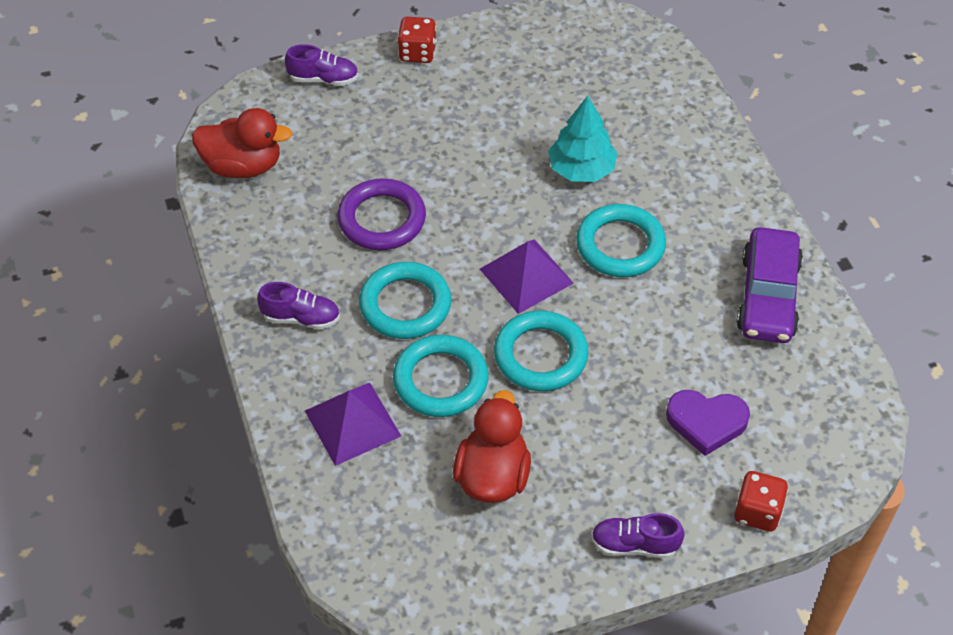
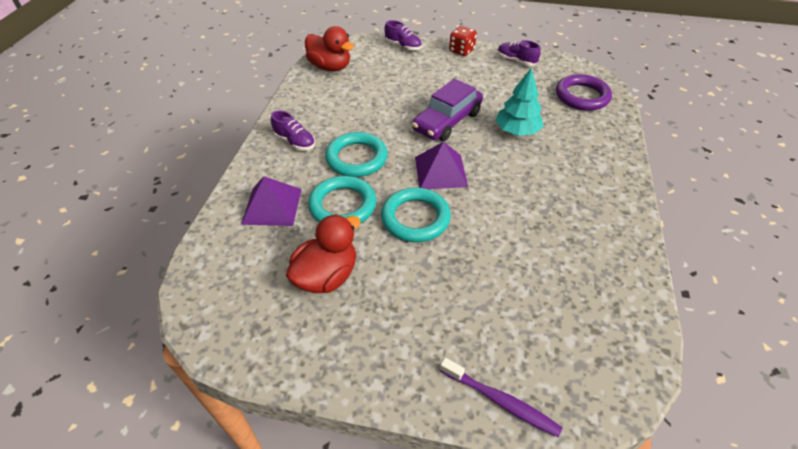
camera: 30 degrees right, 5 degrees down
(382, 219) = (380, 113): purple ring -> purple ring (582, 96)
(620, 245) = (514, 178): turquoise ring -> none
(634, 545) = (386, 374): purple shoe -> purple shoe (516, 61)
(706, 422) = (502, 312): purple heart -> none
(757, 512) = (501, 401): red dice -> purple toothbrush
(767, 296) = (602, 249): purple car -> purple car (447, 121)

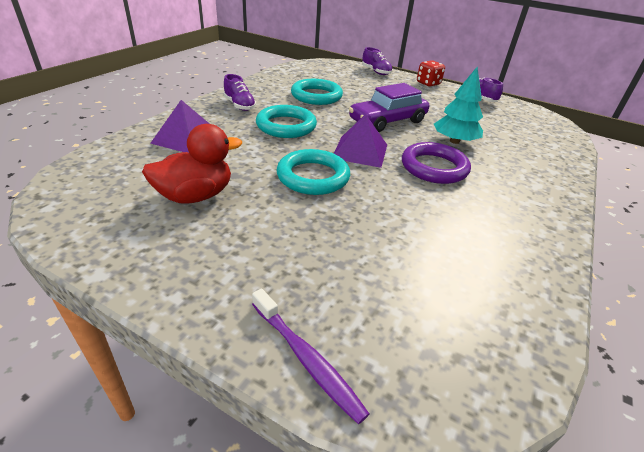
camera: 15 degrees right, 10 degrees down
(330, 67) = (304, 71): red duck -> none
(342, 205) = (250, 152): turquoise ring -> turquoise ring (316, 96)
(582, 96) = (536, 132): purple ring -> purple ring (434, 167)

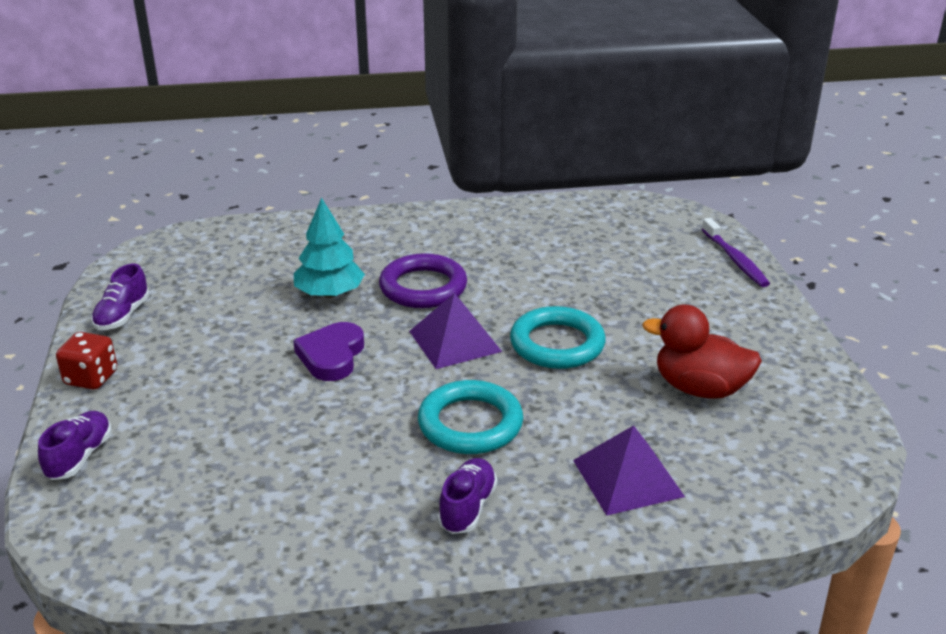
camera: 125 degrees left, 5 degrees down
(306, 359) = (735, 259): purple toothbrush -> purple toothbrush turned 150 degrees clockwise
(316, 96) = (316, 457): turquoise ring -> none
(387, 121) = (331, 356): purple car -> purple heart

